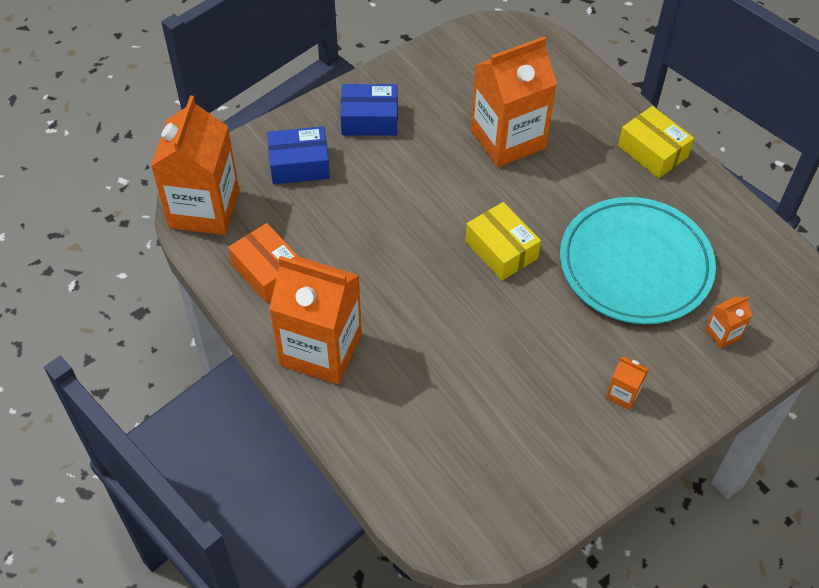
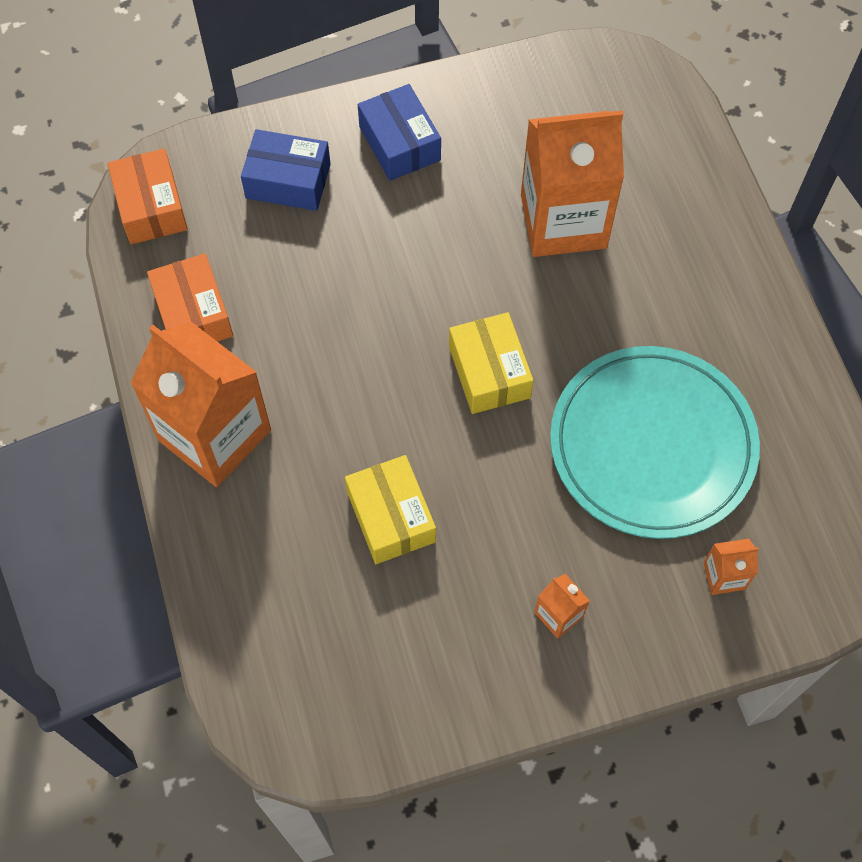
camera: 20 degrees right, 10 degrees up
(204, 209) = (151, 207): orange carton -> orange box
(369, 119) = (399, 143): blue box -> blue box turned 45 degrees clockwise
(652, 151) = (746, 294): yellow box -> yellow box (391, 517)

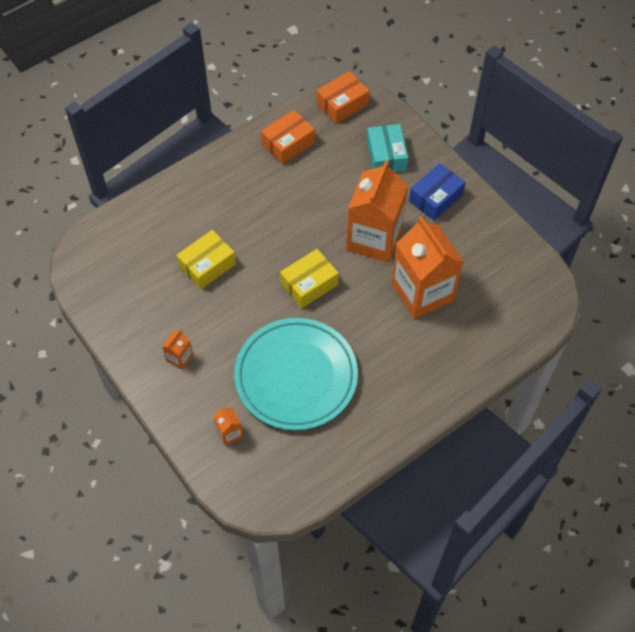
camera: 70 degrees right, 5 degrees down
(215, 435) = (224, 176): orange carton -> orange carton (374, 239)
(288, 181) = (386, 156): blue box -> turquoise box

